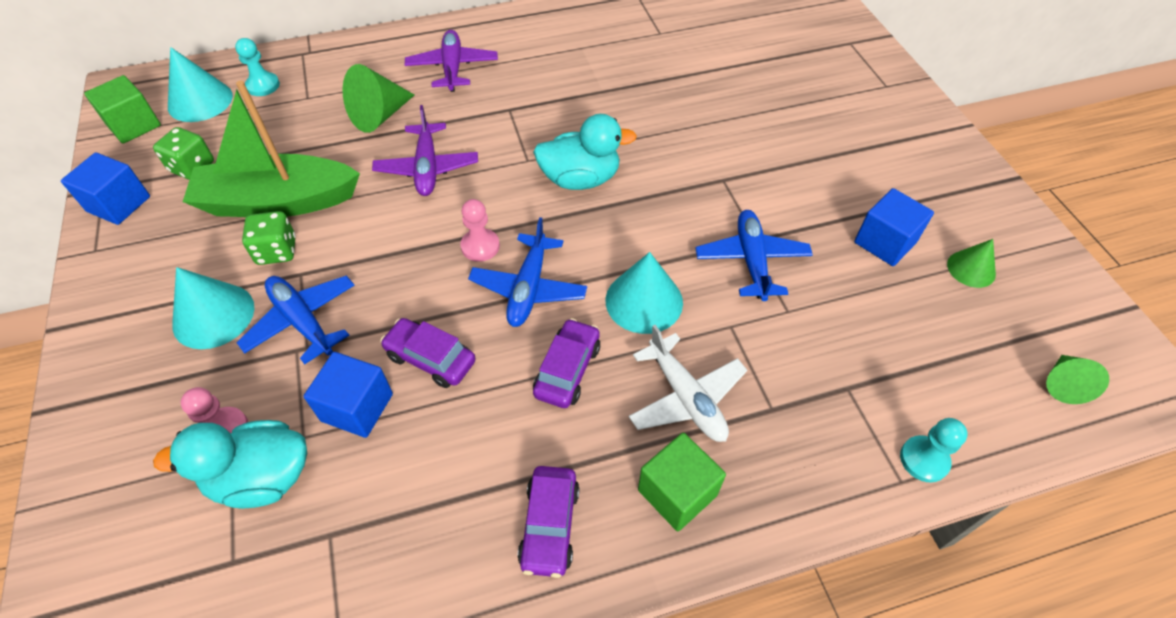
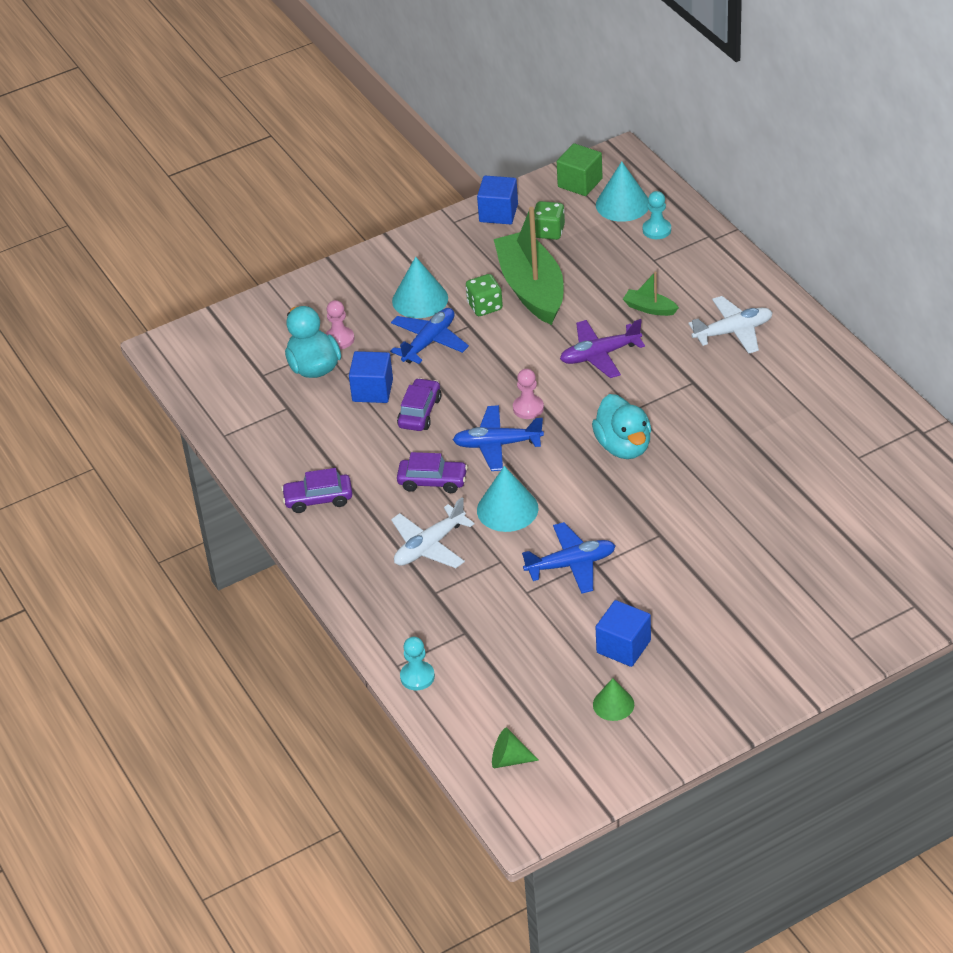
camera: 80 degrees right, 10 degrees down
(379, 116) = (649, 308): green cone -> green boat
(452, 68) = (733, 332): purple plane -> white plane
(677, 492) = (356, 553): green cube -> none

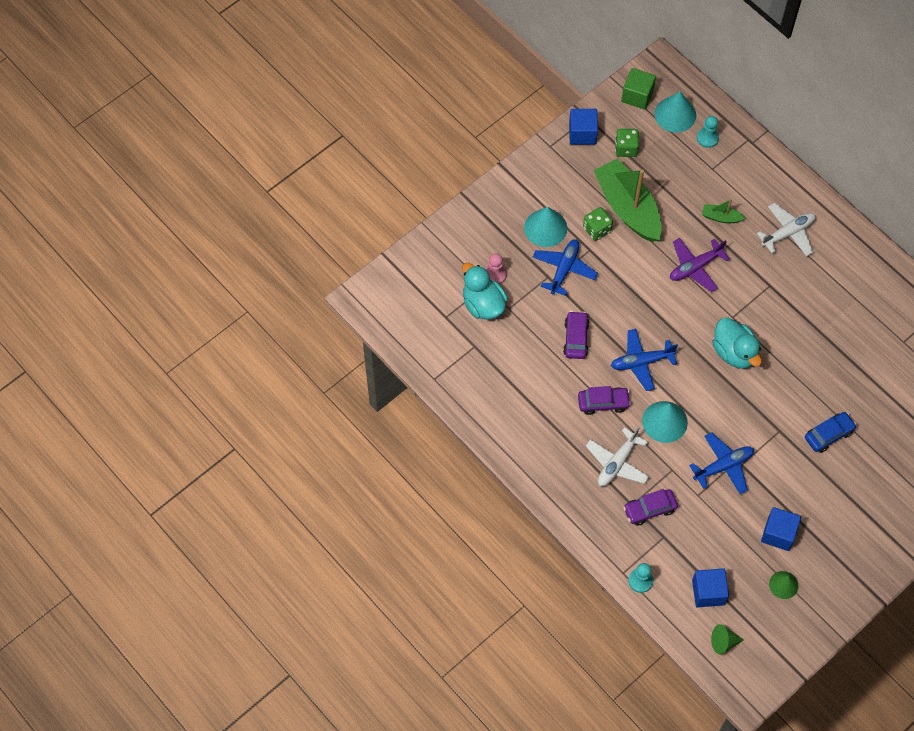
camera: 15 degrees left, 20 degrees up
(318, 499) = (523, 430): purple car -> purple car (649, 509)
(372, 390) = (534, 321): blue cube -> blue cube (708, 592)
(528, 408) = (655, 325): pink pawn -> none
(726, 546) = (828, 435): none -> blue car

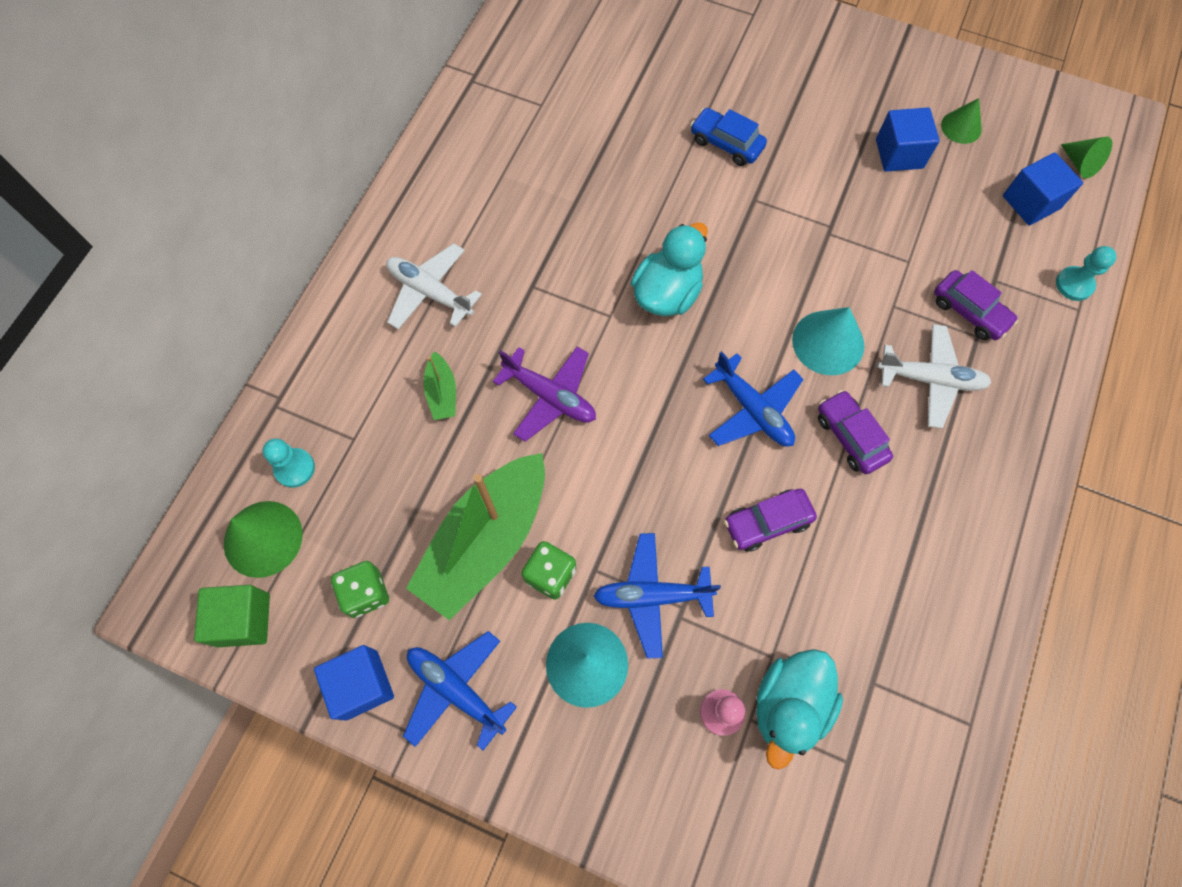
camera: 115 degrees left, 5 degrees up
(675, 114) = (263, 538): turquoise cone -> green cone
(723, 466) = (848, 246): blue plane -> blue plane (456, 690)

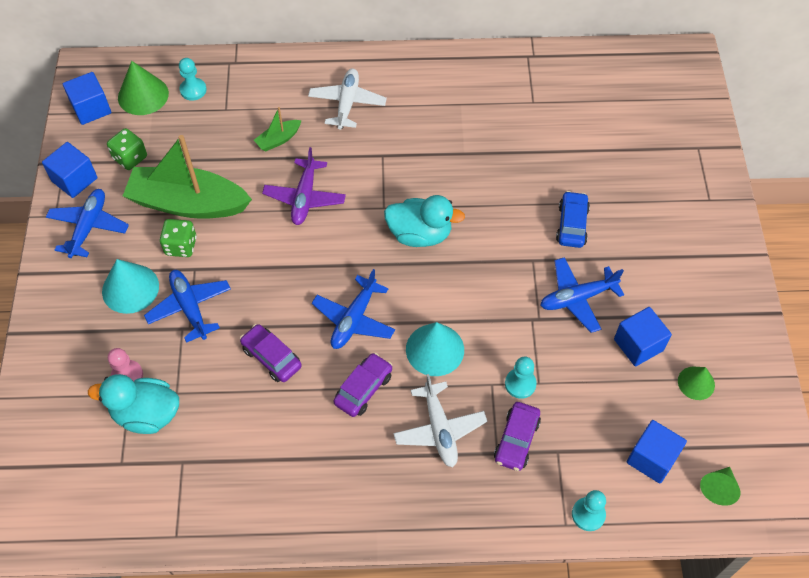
camera: 65 degrees right, 10 degrees down
(243, 620) = (91, 108): green cube -> blue cube
(821, 180) = (577, 298): none -> blue plane
(904, 279) = (520, 384): none -> turquoise pawn

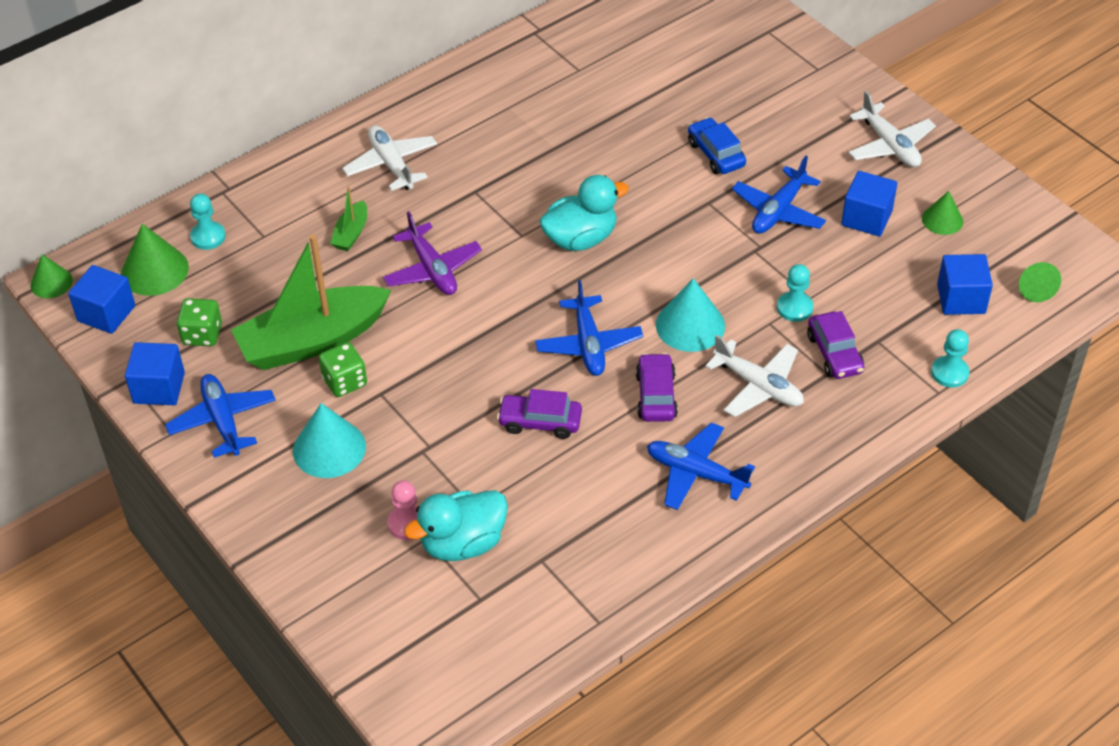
camera: 35 degrees left, 10 degrees down
(80, 68) = (51, 282): none -> green cone
(190, 308) = (411, 429): blue plane -> blue plane (696, 473)
(709, 295) = (889, 145): none -> white plane

